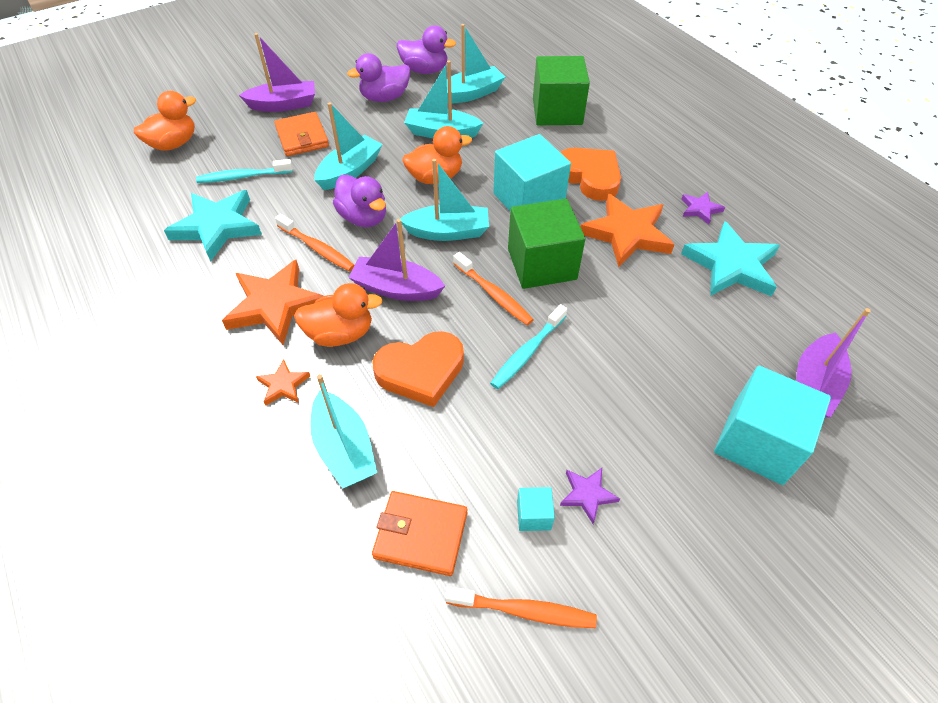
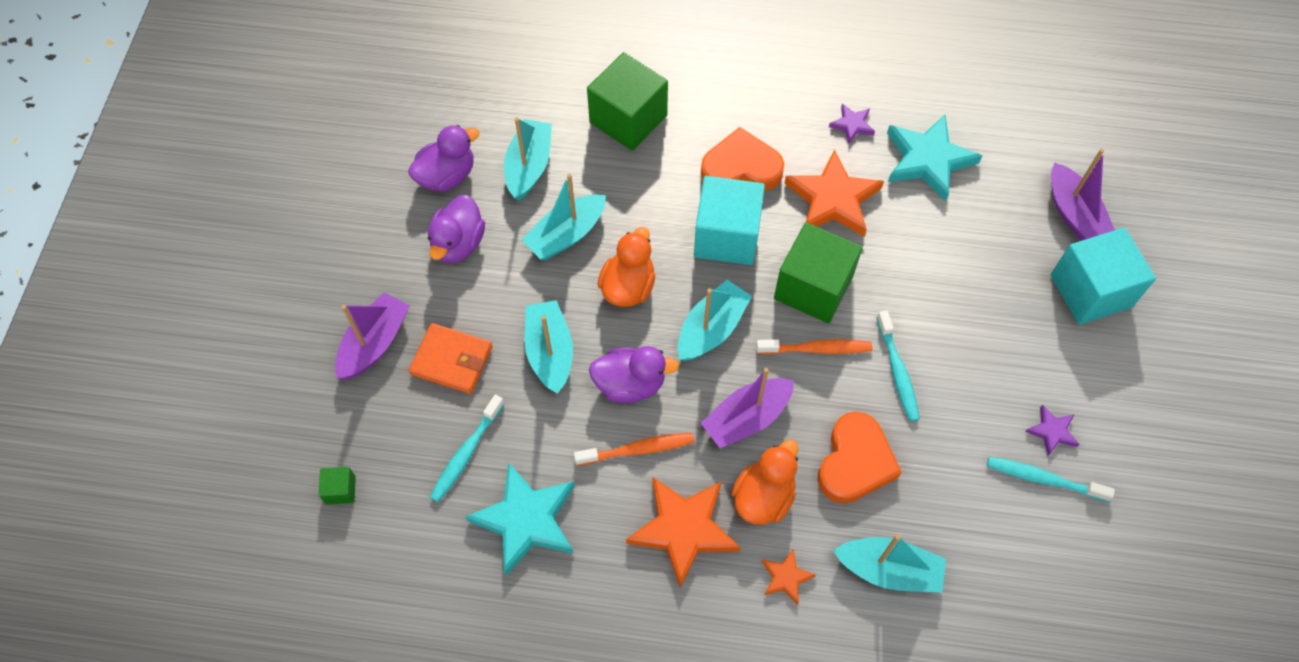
camera: 50 degrees left, 10 degrees up
(174, 144) = (340, 490): orange duck -> green cube
(421, 535) = (1005, 565): orange wallet -> none
(524, 610) = (1108, 539): orange toothbrush -> none
(533, 515) = (1043, 479): turquoise cube -> turquoise toothbrush

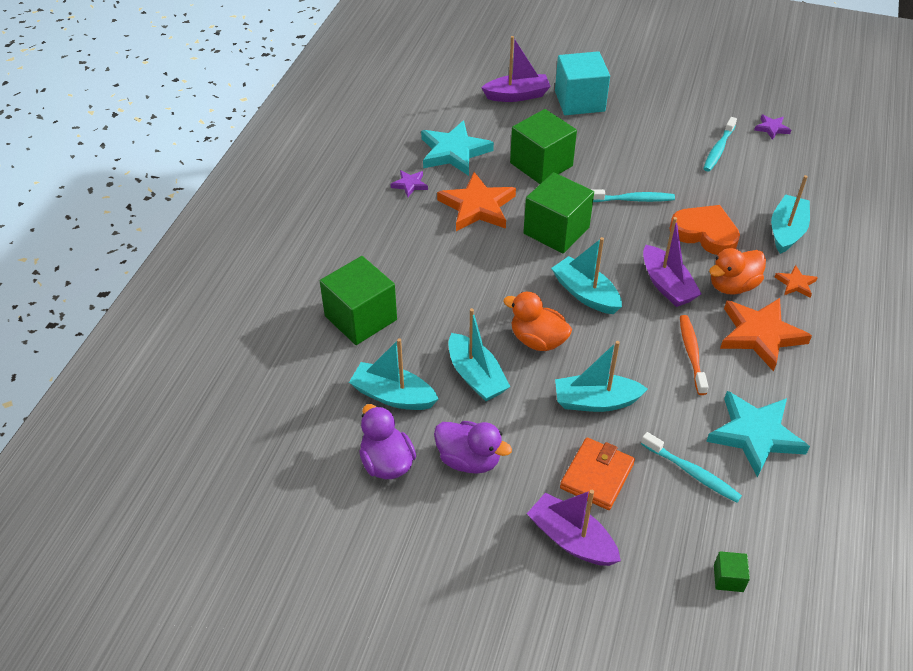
camera: 80 degrees left, 15 degrees down
(630, 384) = (631, 351): purple duck -> none
(726, 236) = (499, 272): turquoise cube -> none
(741, 168) = (434, 253): orange heart -> none
(763, 497) = (732, 286): orange duck -> orange duck turned 75 degrees counterclockwise
(817, 349) = (610, 237): orange toothbrush -> none
(935, 258) = (541, 164): none -> green cube
(1052, 431) = (684, 139): purple star -> purple star (772, 128)

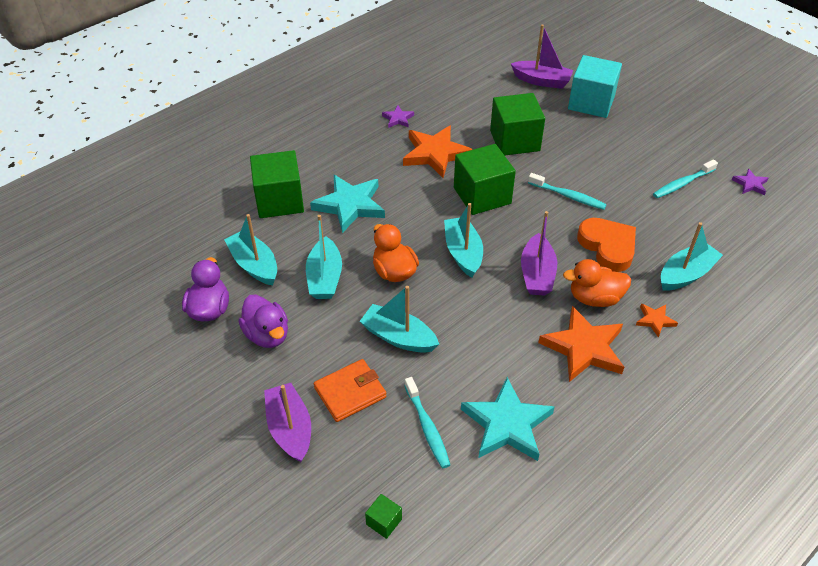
camera: 30 degrees right, 0 degrees up
(454, 152) = (453, 107): turquoise star -> turquoise star (350, 205)
(691, 353) = (510, 336): orange toothbrush -> none

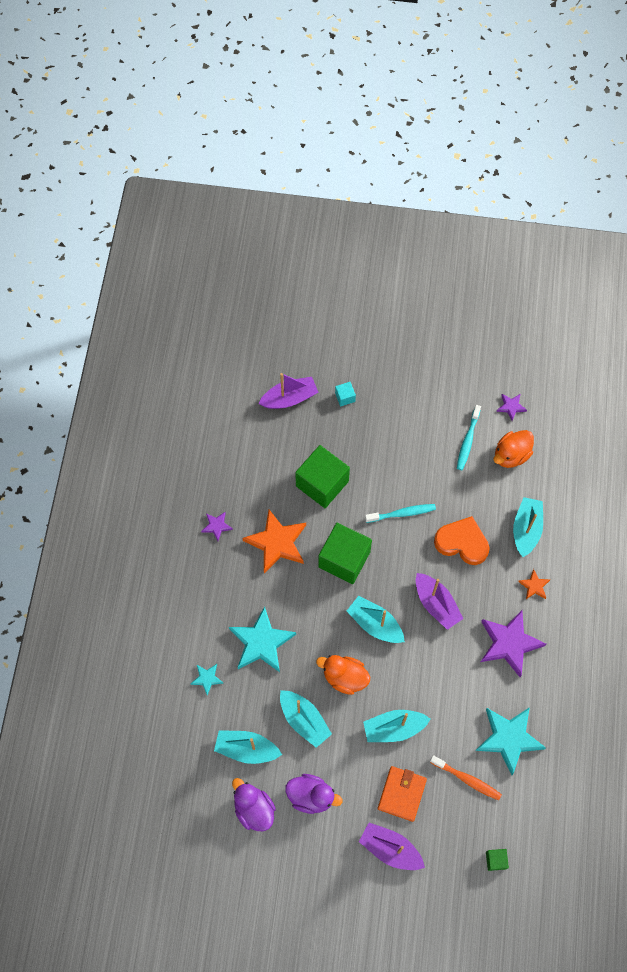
camera: 40 degrees left, 20 degrees up
(279, 200) = (207, 678): green cube -> turquoise star
(427, 427) = (467, 779): turquoise toothbrush -> orange toothbrush
(584, 348) = (509, 643): orange star -> purple star
(591, 102) = (345, 397): turquoise cube -> turquoise cube, size x0.43
(594, 298) = (486, 596): orange duck -> orange duck (511, 455)

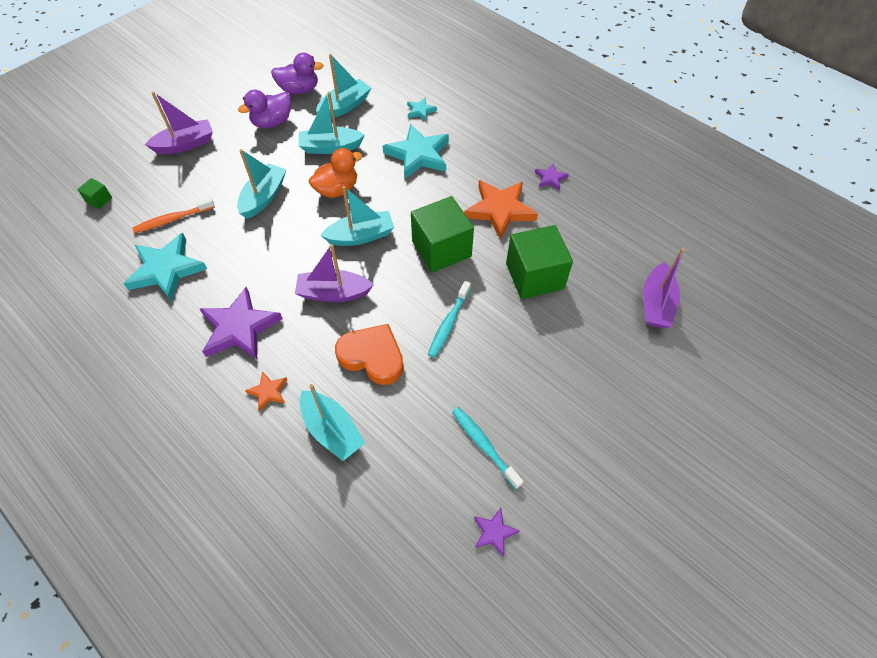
camera: 125 degrees right, 10 degrees down
(345, 397) = (626, 355): turquoise cube -> none
(401, 794) = (212, 173): orange wallet -> none
(462, 543) = (372, 356): orange heart -> orange heart turned 120 degrees counterclockwise
(511, 455) = (430, 482): orange duck -> none

